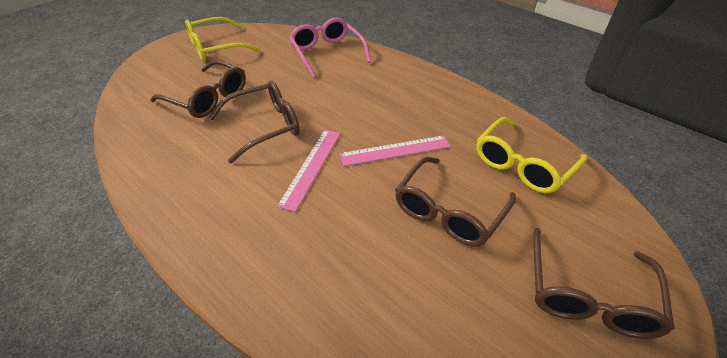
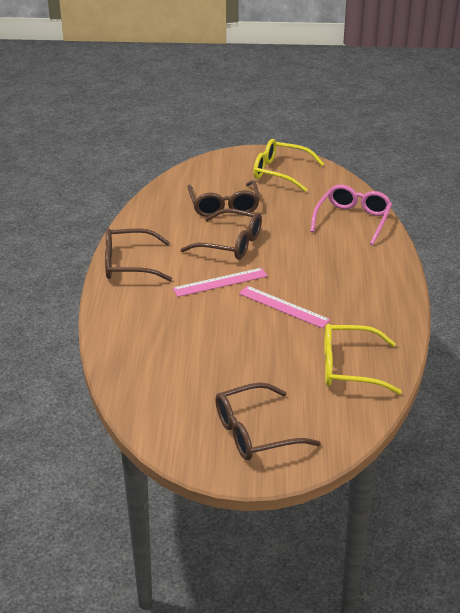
camera: 50 degrees right, 10 degrees down
(449, 211) = (255, 353): brown glasses -> brown glasses (128, 264)

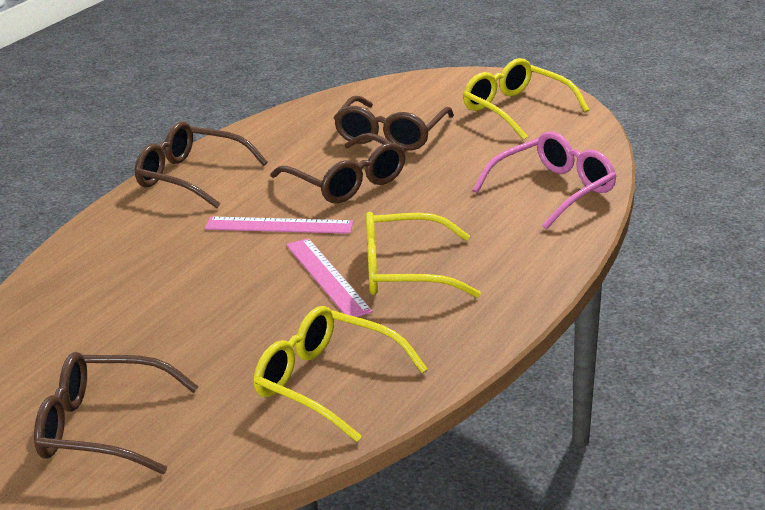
camera: 30 degrees right, 5 degrees down
(322, 291) = (404, 271): none -> yellow glasses

